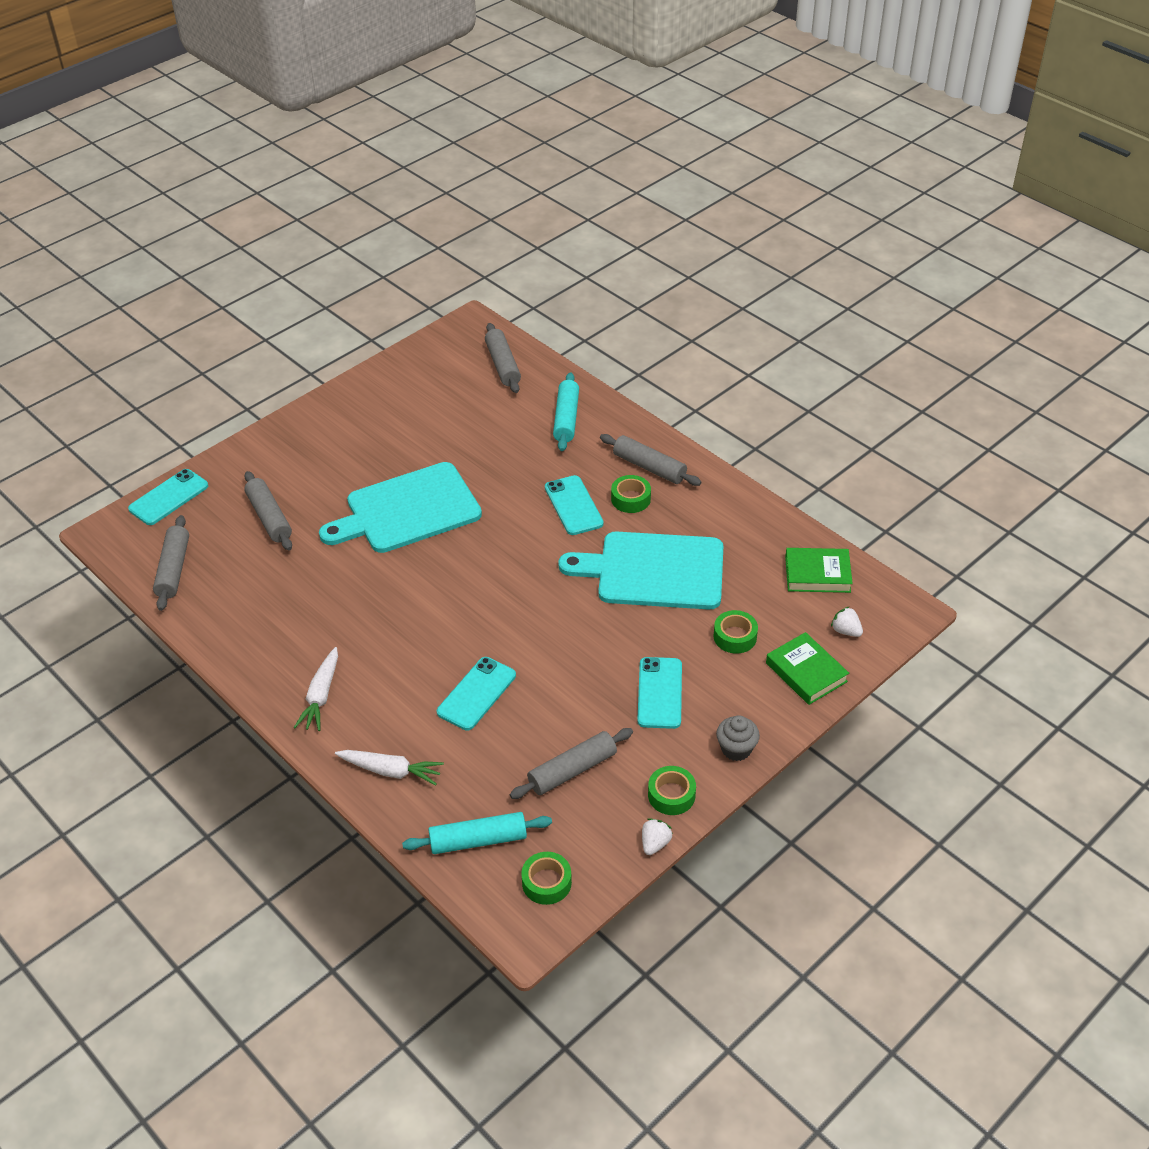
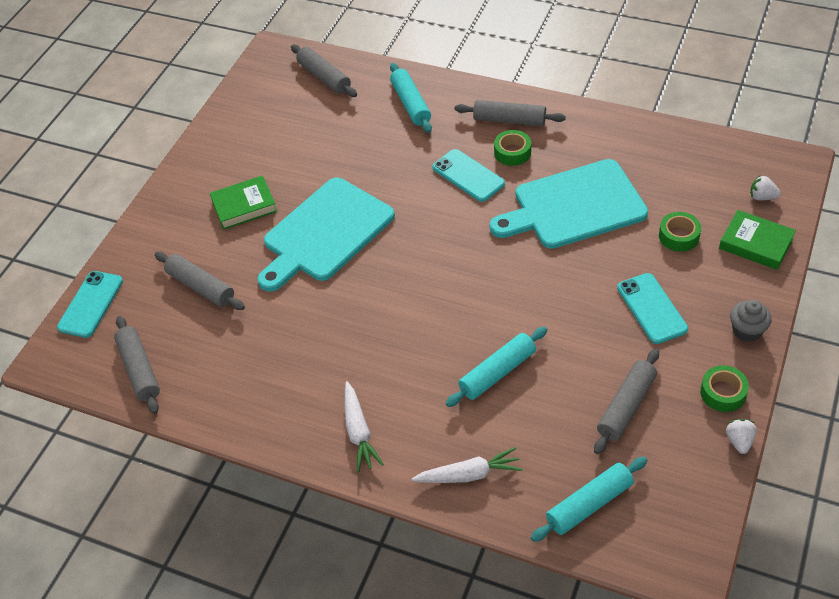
camera: 20 degrees left, 5 degrees up
(476, 694) = (497, 372): turquoise phone -> turquoise rolling pin
(546, 882) = (674, 516): green tape -> none
(817, 574) = (707, 159): green book -> green book (244, 206)

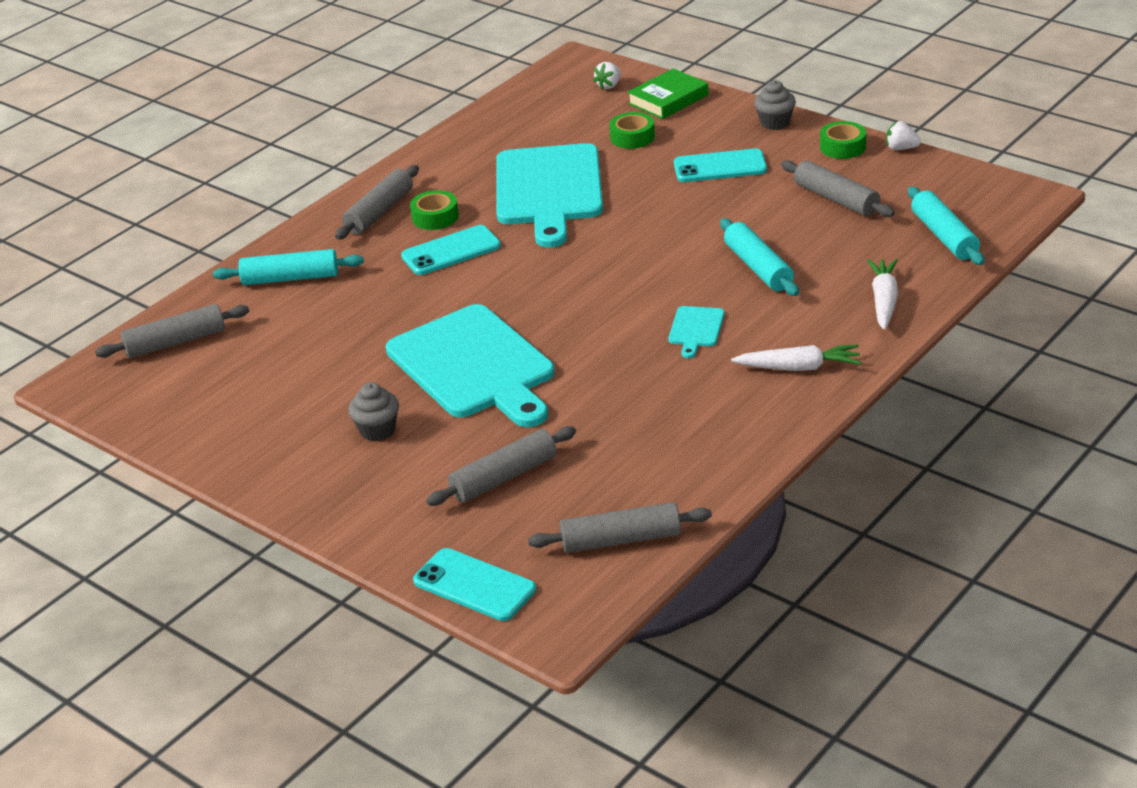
camera: 75 degrees left, 15 degrees down
(244, 206) = (377, 430): green book -> grey cupcake
(398, 351) = (696, 329): none -> turquoise cutting board

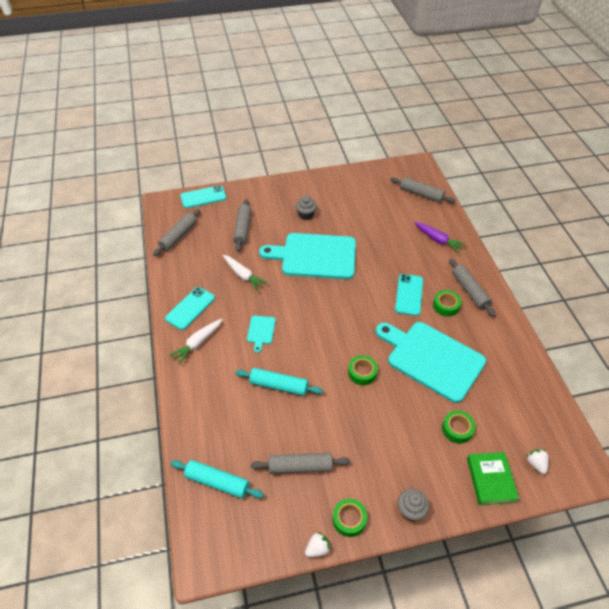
camera: 125 degrees right, 15 degrees up
(176, 342) = (421, 194): grey rolling pin -> grey rolling pin turned 75 degrees counterclockwise
(290, 278) = (438, 240): turquoise rolling pin -> purple carrot
(644, 223) = (362, 373): none -> green tape
(696, 329) = (261, 331): turquoise cutting board -> turquoise cutting board turned 135 degrees counterclockwise
(720, 167) = (385, 443): turquoise phone -> turquoise phone (190, 308)
(884, 301) = (201, 409): white carrot -> white carrot (243, 275)

